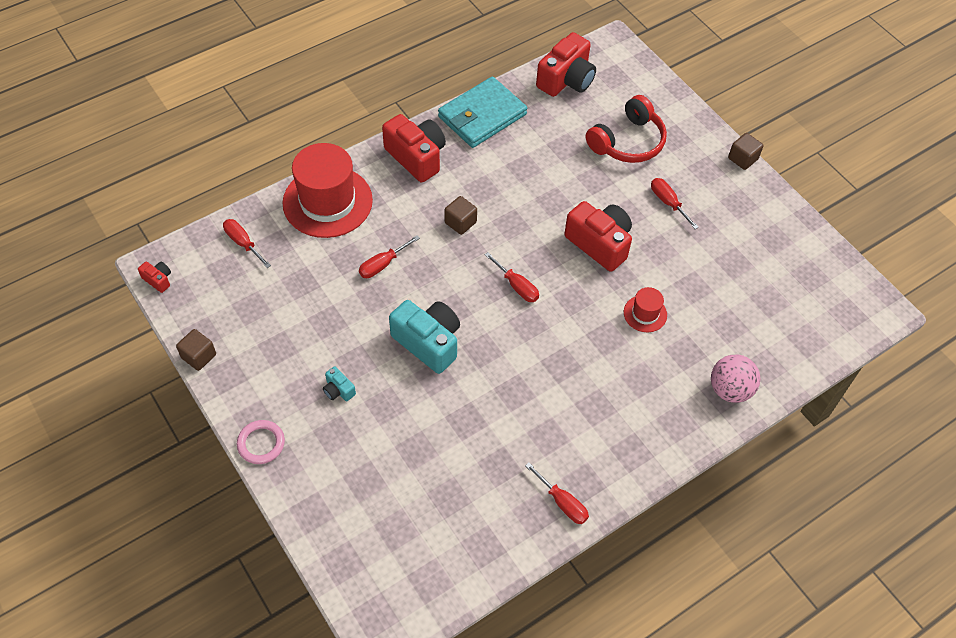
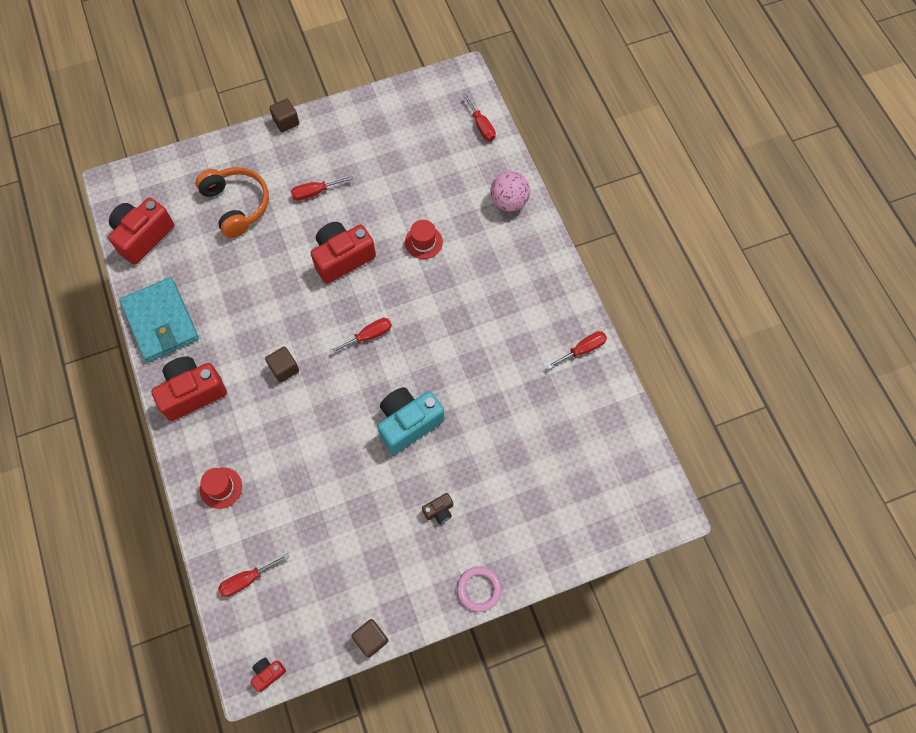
camera: 75 degrees left, 10 degrees up
(327, 202) = (221, 488): red hat -> red hat, size x0.46
(338, 390) = (439, 511): turquoise camera -> brown camera
(382, 264) = (312, 448): red screwdriver -> red screwdriver (481, 126)
(566, 80) = (143, 236): red camera -> red camera turned 105 degrees counterclockwise
(627, 142) = (237, 205): red headphones -> orange headphones

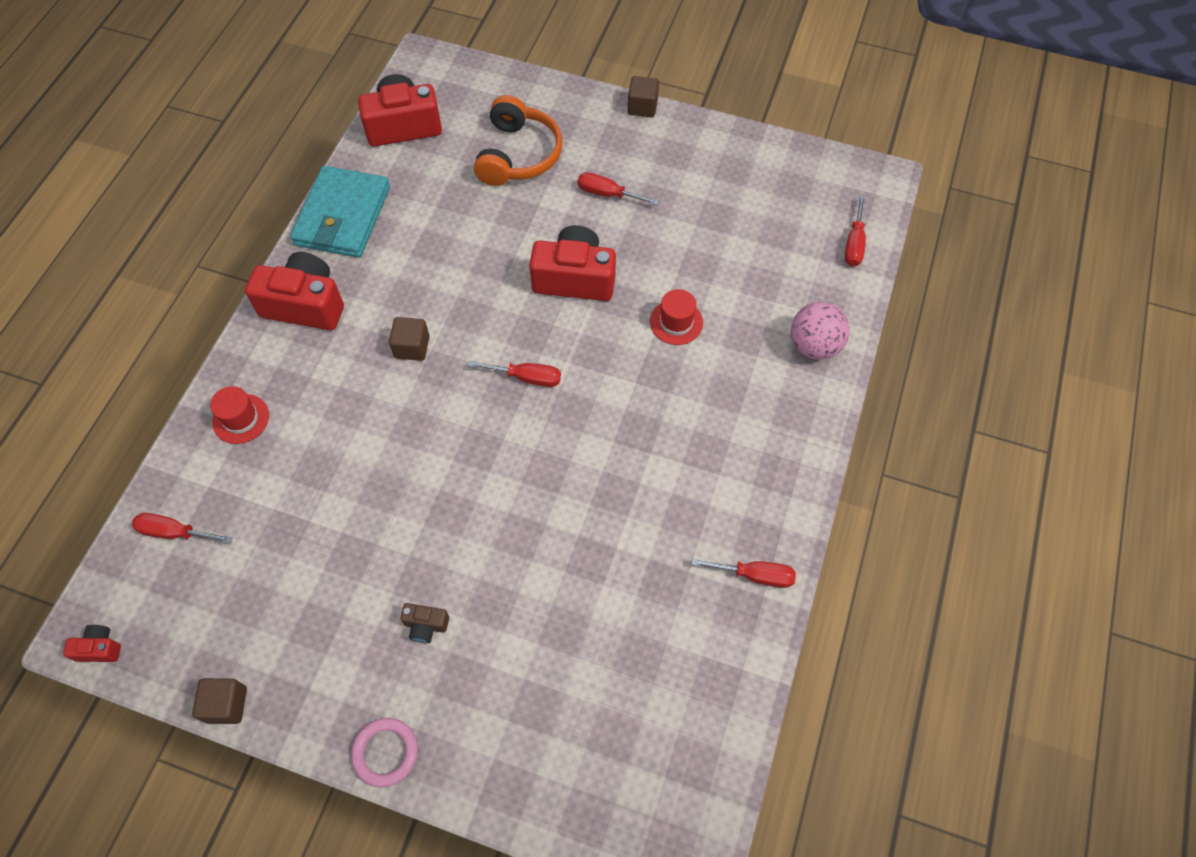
camera: 40 degrees right, 5 degrees down
(408, 423) = (482, 502): turquoise camera -> none

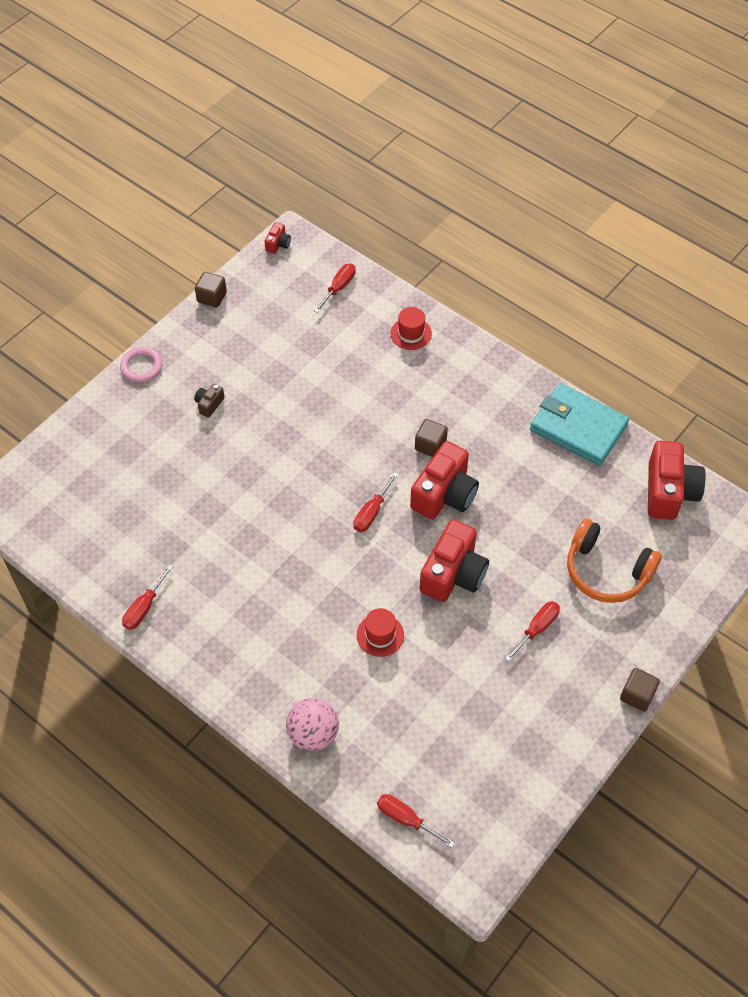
camera: 110 degrees right, 5 degrees down
(305, 305) = (496, 387): red camera -> red camera (444, 494)

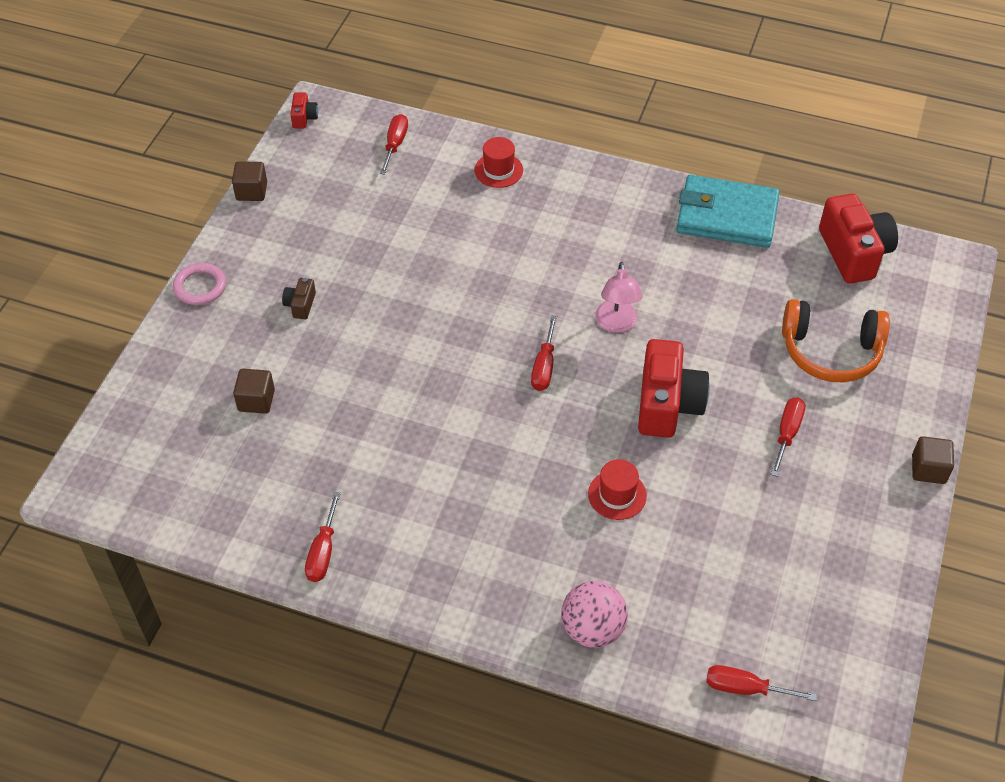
camera: 20 degrees left, 5 degrees down
(430, 445) = (576, 278): brown cube -> brown cube (256, 400)
(444, 494) = (616, 324): red camera -> pink lamp

